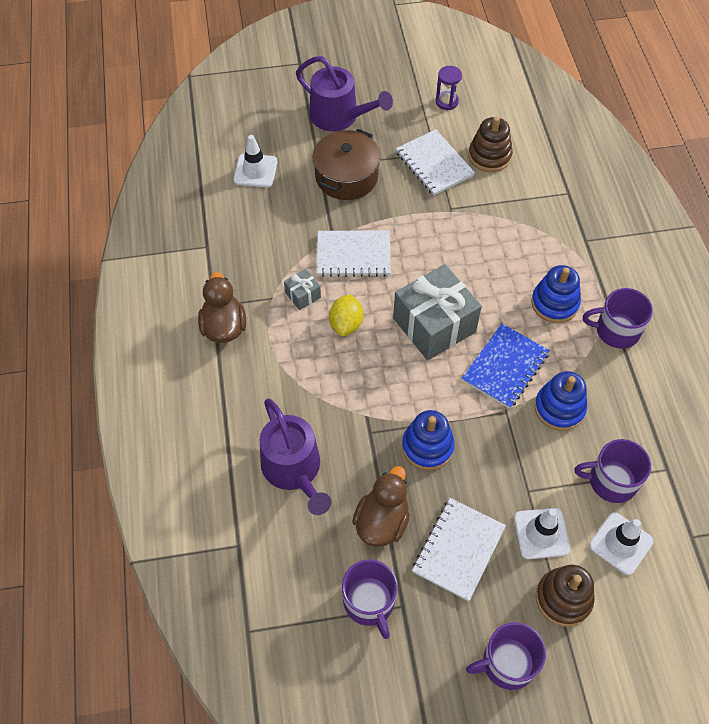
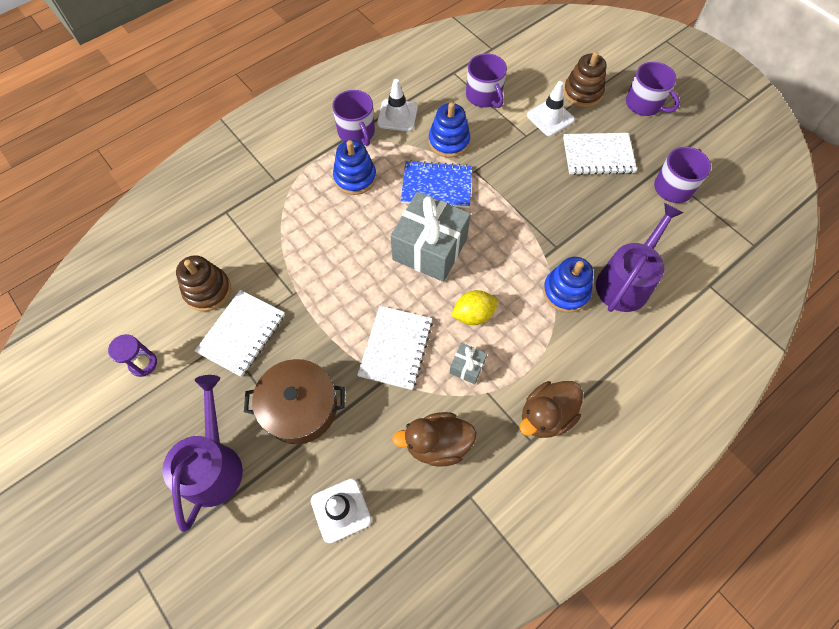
camera: 120 degrees left, 5 degrees up
(353, 255) = (396, 348): white notebook -> white notebook turned 45 degrees clockwise
(382, 521) = (616, 206): brown duck -> brown duck (437, 444)
(427, 447) = (539, 205): blue stacking toy -> blue stacking toy (565, 292)
(620, 543) = (524, 78): white traffic cone -> white traffic cone (397, 115)

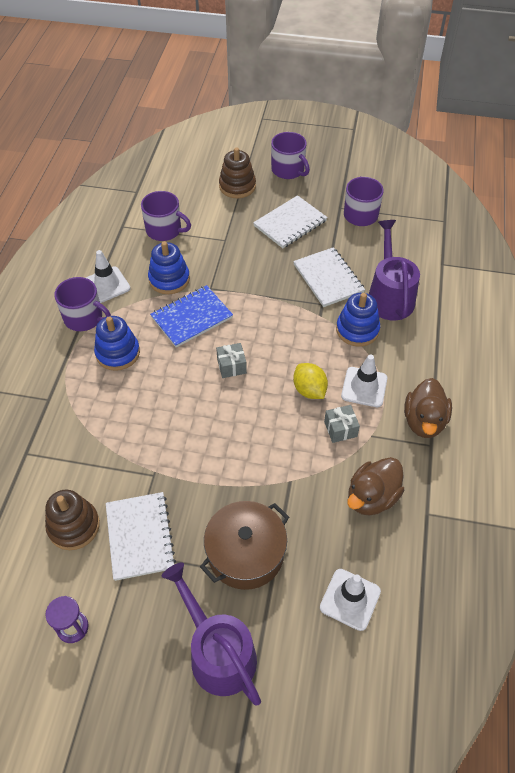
camera: 40 degrees left, 10 degrees down
(396, 348) = (276, 454): white notebook -> white notebook (328, 278)
(430, 249) = (231, 366): grey gift -> grey gift, size x0.44
(473, 315) = (309, 390): yellow lemon -> yellow lemon turned 60 degrees counterclockwise
(550, 118) = (230, 217): white traffic cone -> white traffic cone (364, 387)
(644, 104) = (288, 170): purple mug -> purple mug turned 45 degrees clockwise

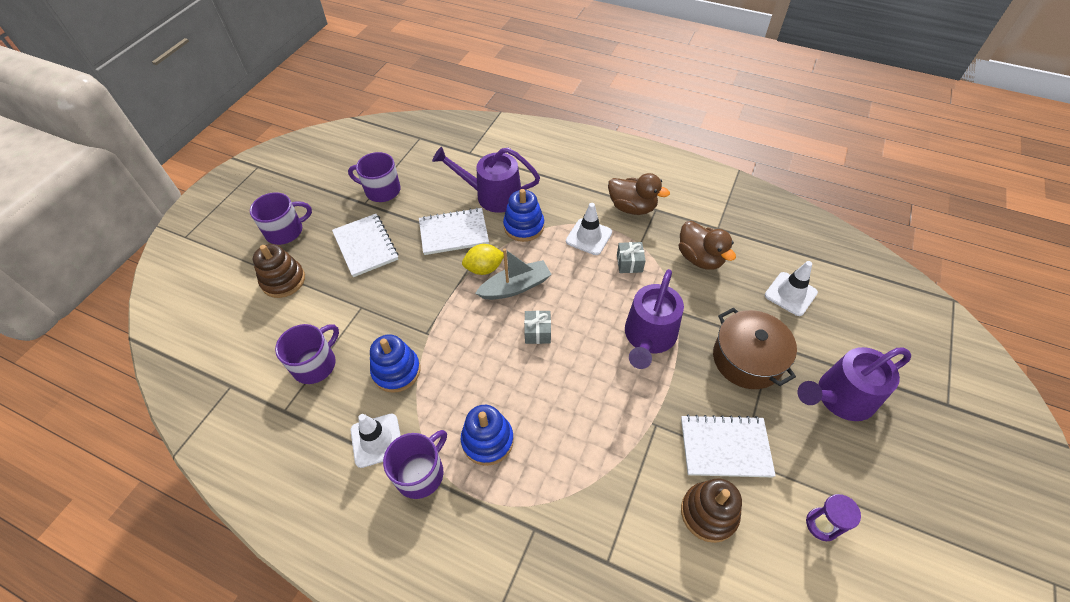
camera: 75 degrees left, 0 degrees up
(191, 317) = (461, 357): blue notebook -> none
(250, 458) = (649, 337): none -> purple watering can
(278, 339) = (515, 287): none -> grey boat
(309, 390) = (582, 276): yellow lemon -> yellow lemon (484, 268)

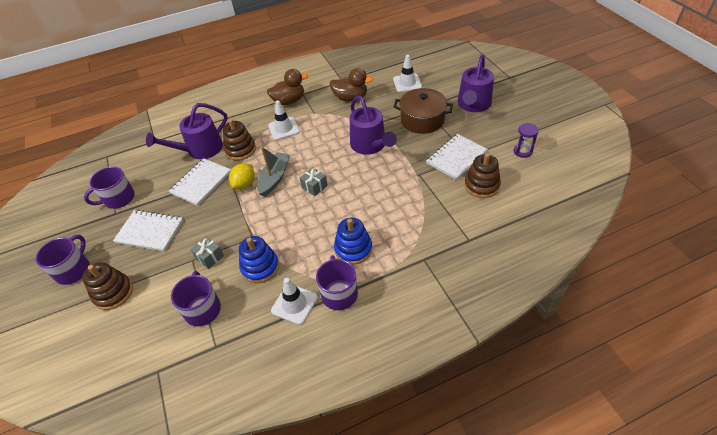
camera: 45 degrees left, 5 degrees down
(524, 226) = (240, 150): blue stacking toy -> brown stacking toy
(629, 263) = (320, 124): grey gift -> grey gift (210, 257)

